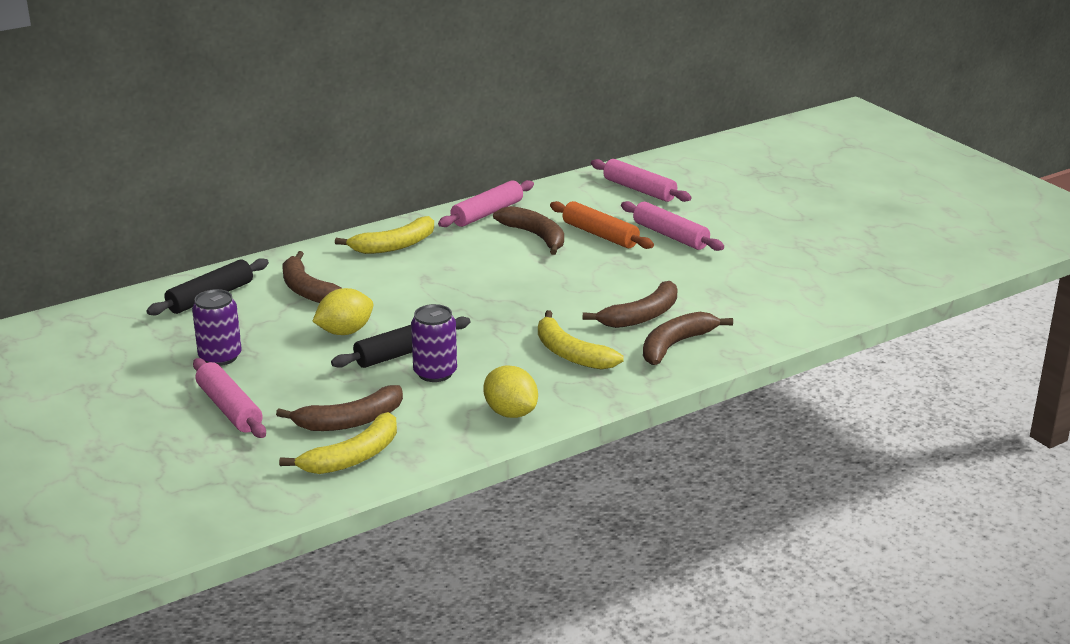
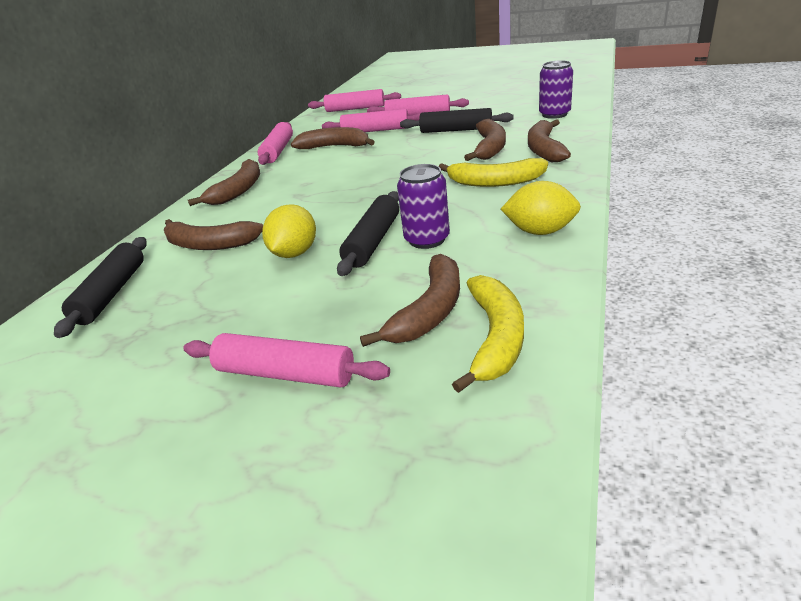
camera: 35 degrees left, 5 degrees up
(220, 357) = (198, 333): purple can -> purple can (554, 114)
(394, 246) = (238, 190): yellow banana -> brown banana
(600, 235) = (375, 130): orange rolling pin -> pink rolling pin
(660, 277) = (456, 130): none -> black rolling pin

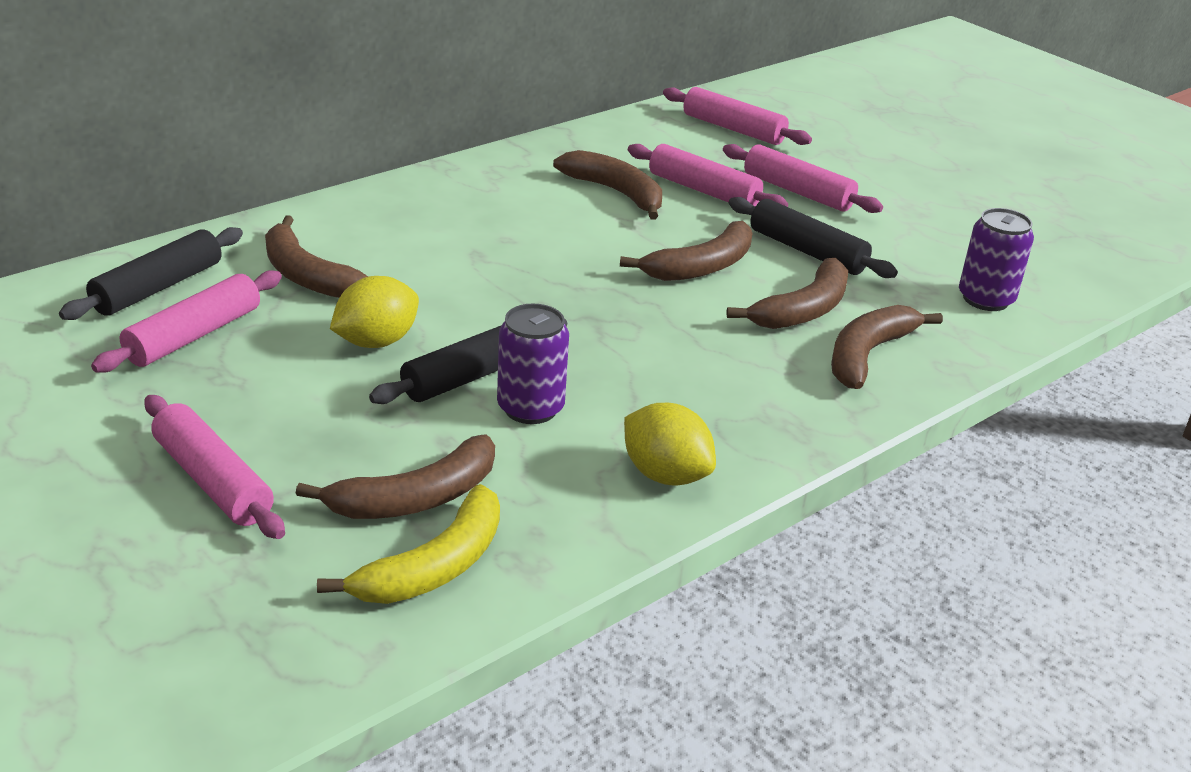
camera: 25 degrees right, 0 degrees up
(238, 190) = (421, 207): brown banana -> brown banana (701, 267)
(278, 151) = (539, 160): pink rolling pin -> pink rolling pin (193, 335)
(494, 182) = (723, 371): yellow banana -> none

